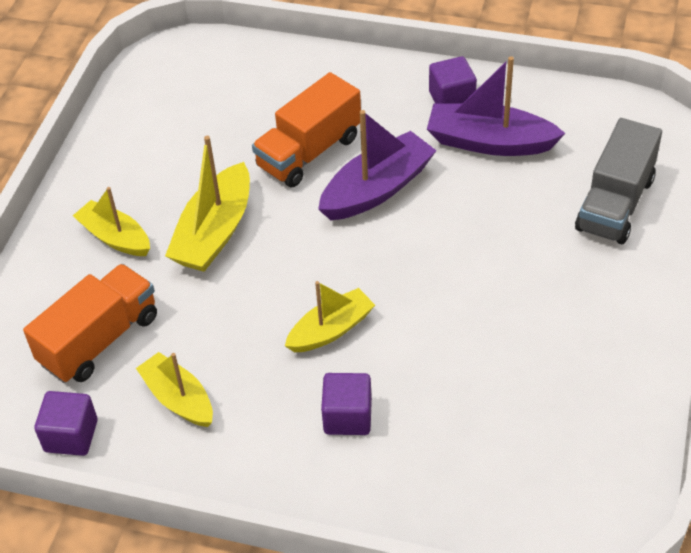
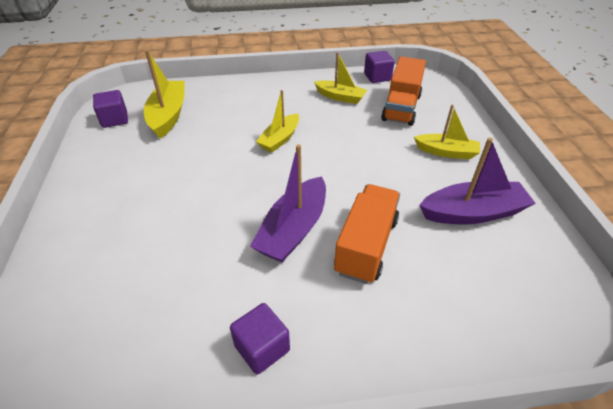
camera: 155 degrees right, 5 degrees down
(215, 232) = (388, 170): yellow boat -> yellow boat (168, 115)
(347, 417) = (251, 109): purple cube -> purple cube (115, 119)
(490, 142) = (209, 303): purple boat -> purple boat (472, 213)
(615, 204) = (86, 271): grey truck -> none

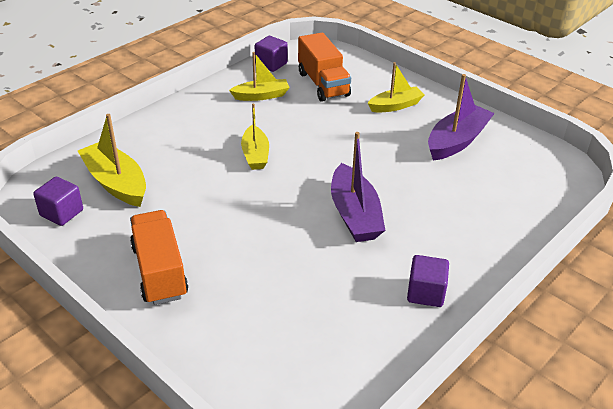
camera: 40 degrees left, 5 degrees down
(366, 246) = (416, 198): orange truck -> orange truck (160, 271)

